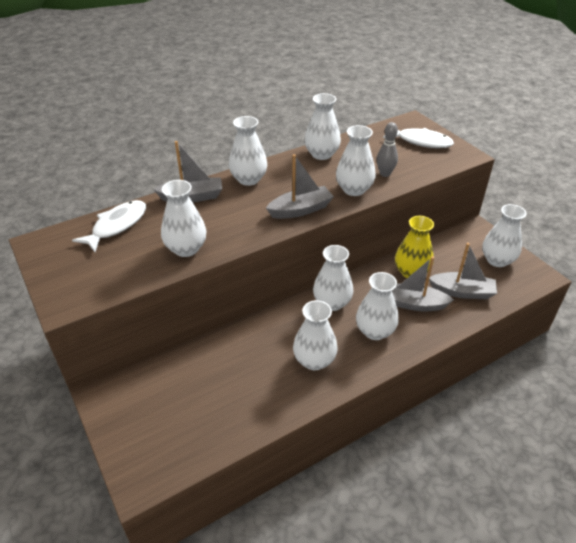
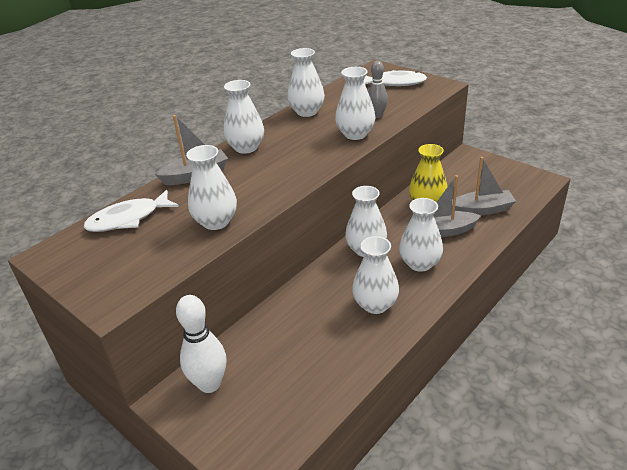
camera: 15 degrees left, 5 degrees down
(117, 226) = (128, 219): white fish -> white fish turned 135 degrees counterclockwise
(140, 392) = (209, 384): none -> white bowling pin
(300, 210) = (313, 162): grey boat -> none
(497, 260) = (498, 176): white vase -> none

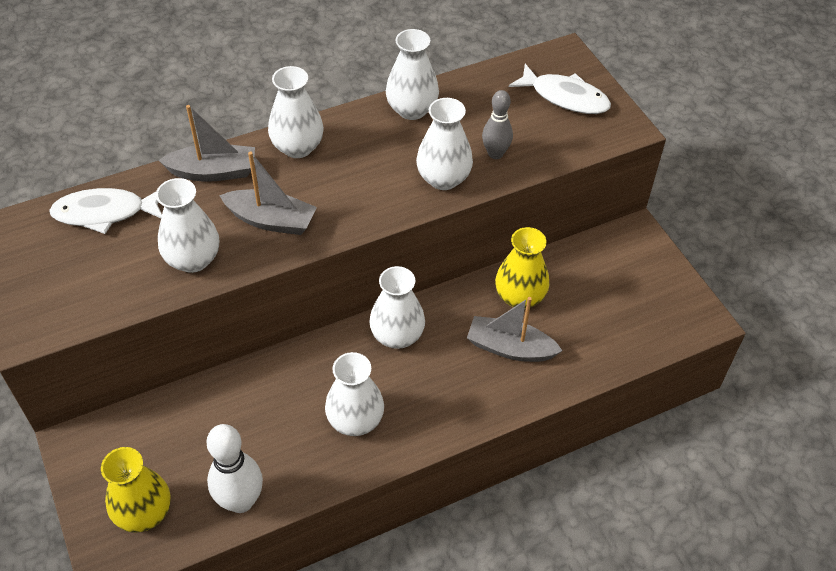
camera: 20 degrees right, 15 degrees up
(209, 384) = (124, 442): white bowling pin -> white bowling pin (240, 501)
(258, 424) = (144, 513): none -> yellow vase
(420, 263) = (446, 385): white vase -> none
(482, 210) = (583, 335): grey boat -> grey boat (271, 220)

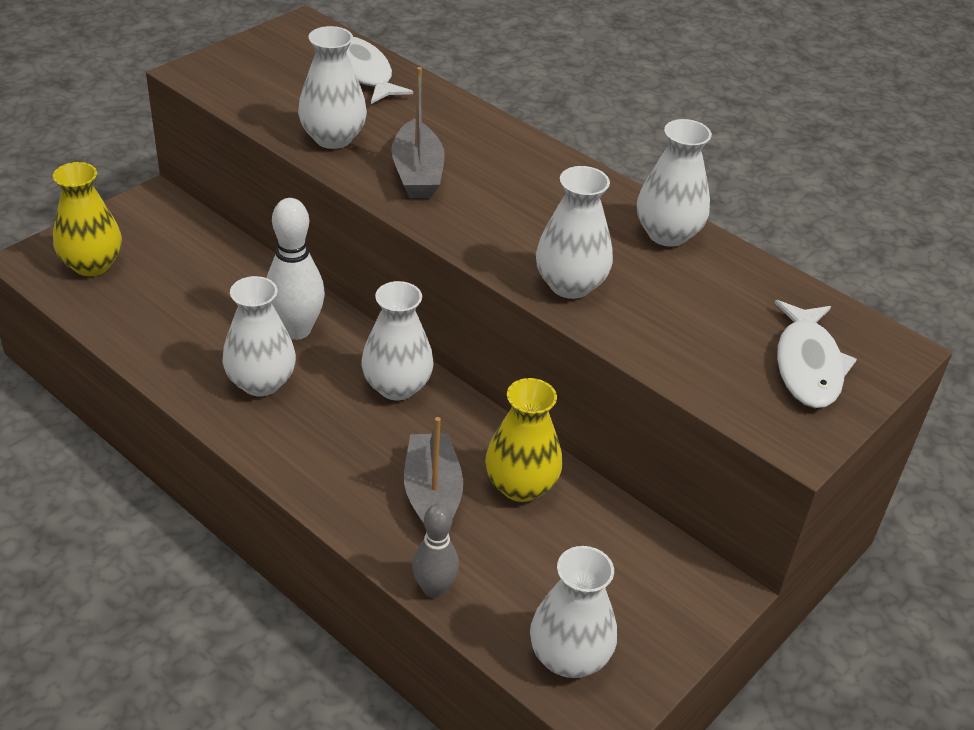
camera: 65 degrees right, 10 degrees down
(213, 172) = (461, 120): grey boat -> none
(240, 501) = (126, 324): white bowling pin -> white bowling pin (296, 330)
(297, 147) = (538, 165): white vase -> white vase (569, 657)
(495, 154) = (647, 320): grey bowling pin -> grey bowling pin (434, 589)

